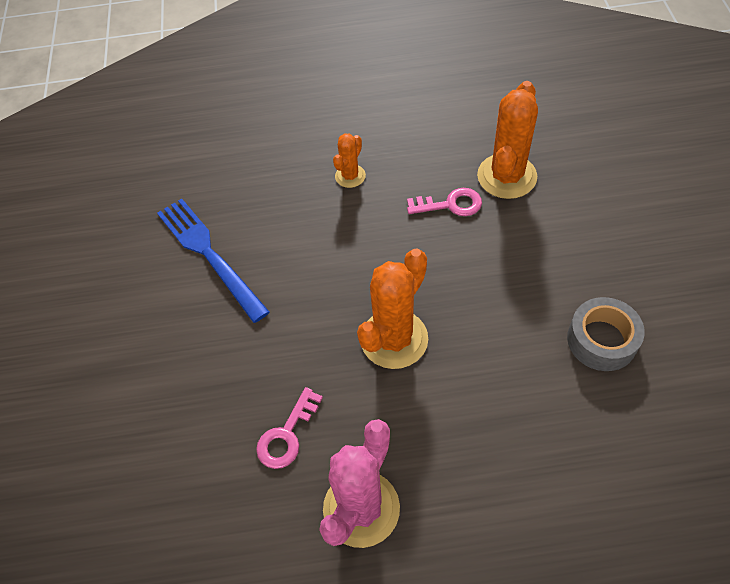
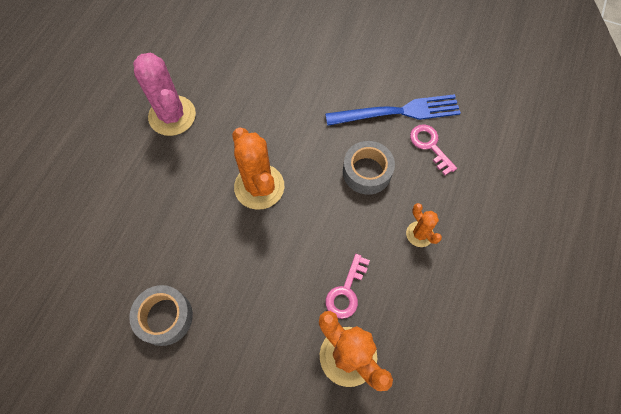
camera: 115 degrees right, 10 degrees up
(286, 435) = (239, 100): pink key -> pink key (430, 146)
(307, 248) = (367, 172): none -> grey tape

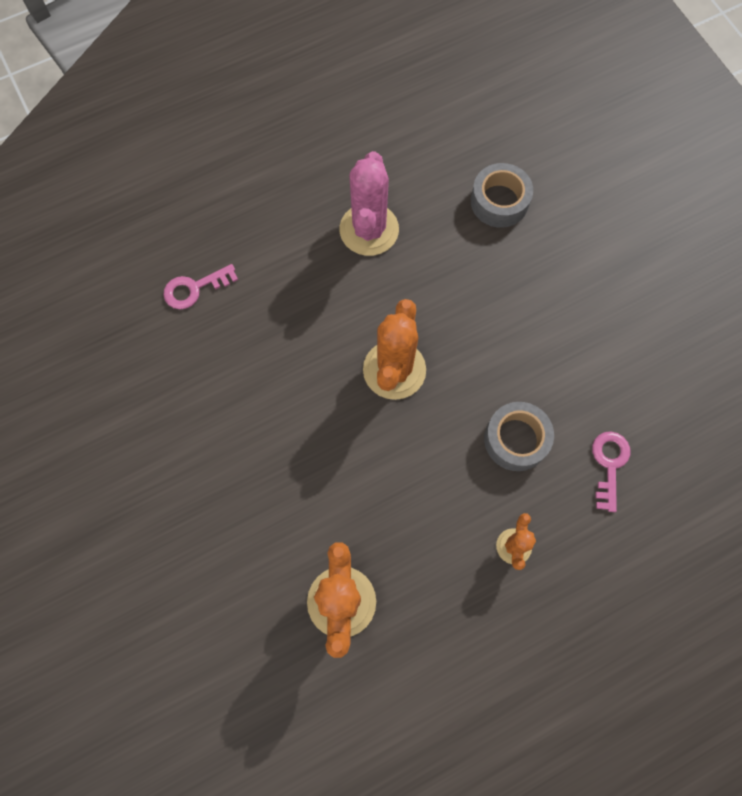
camera: 40 degrees right, 5 degrees up
(165, 317) = (210, 427): grey tape -> grey tape (499, 201)
(346, 291) = (391, 541): pink key -> pink key (194, 288)
(398, 112) = (607, 401): blue fork -> none

